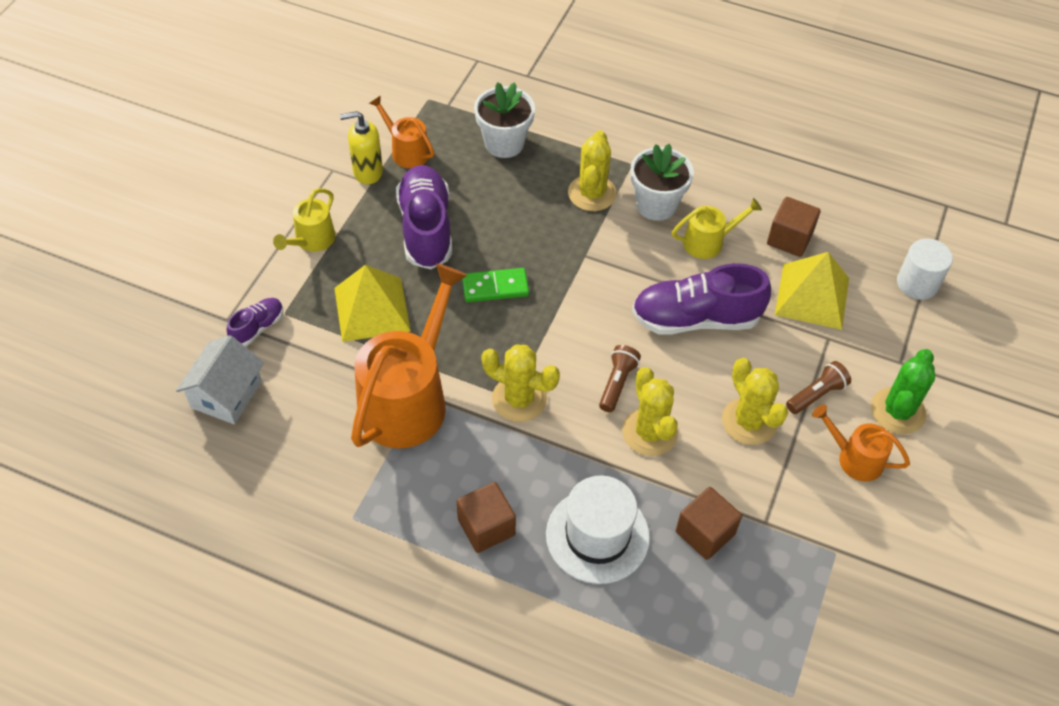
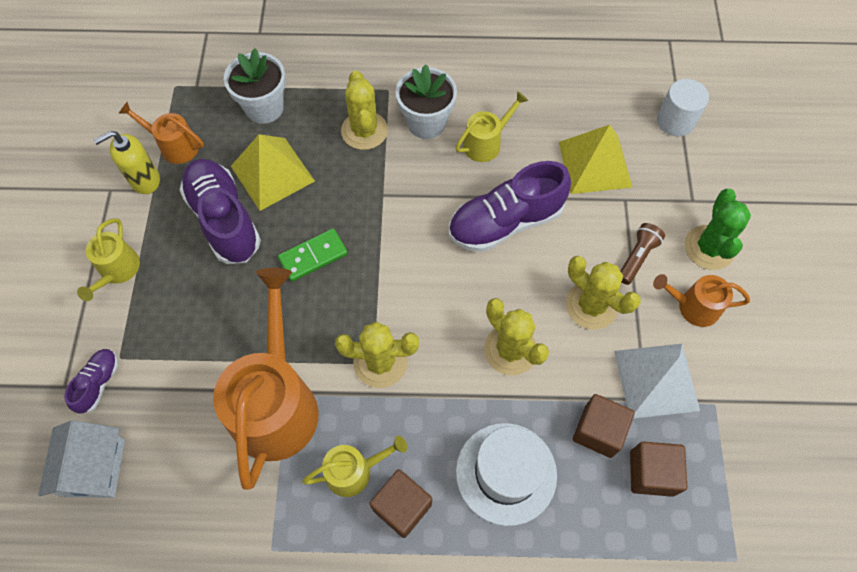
camera: 20 degrees left, 10 degrees up
(372, 309) = (204, 321): yellow pyramid -> yellow pyramid (272, 173)
(455, 481) = (354, 471): none -> yellow watering can
(617, 383) = (462, 312): brown flashlight -> none
(785, 510) = (656, 380): none -> white pyramid
(789, 239) = (553, 116): brown cube -> brown cube (651, 473)

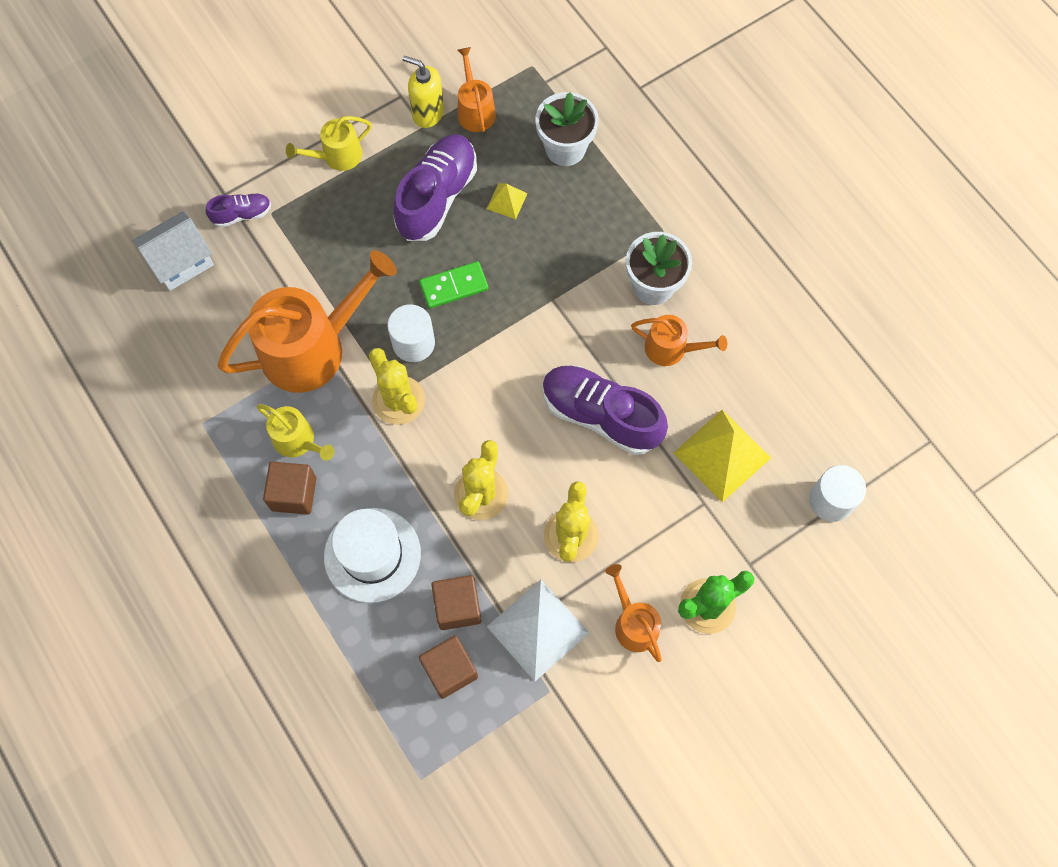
camera: 55 degrees right, 5 degrees up
(272, 173) = (507, 201): yellow pyramid -> yellow pyramid, size x0.49
(313, 256) = (454, 286): green domino -> green domino turned 45 degrees counterclockwise
(338, 318) = (413, 343): none -> white cylinder
(364, 131) = (605, 242): yellow cactus -> none
(486, 143) = (671, 349): yellow watering can -> orange watering can
(637, 257) = (648, 547): brown flashlight -> none

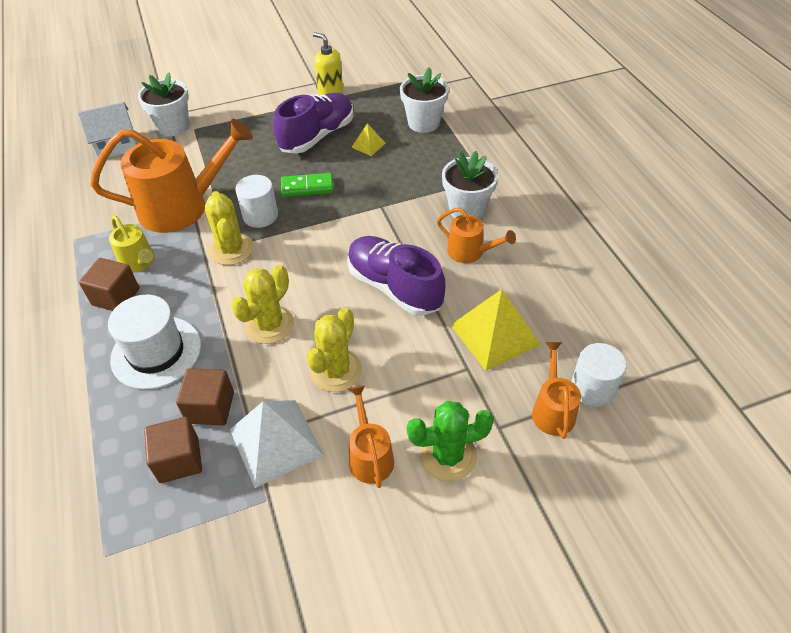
camera: 15 degrees right, 20 degrees down
(242, 214) = (173, 127): purple shoe -> white flower pot
(337, 156) = (256, 106): yellow watering can -> none
(475, 110) = (365, 96): orange watering can -> orange watering can (552, 410)

